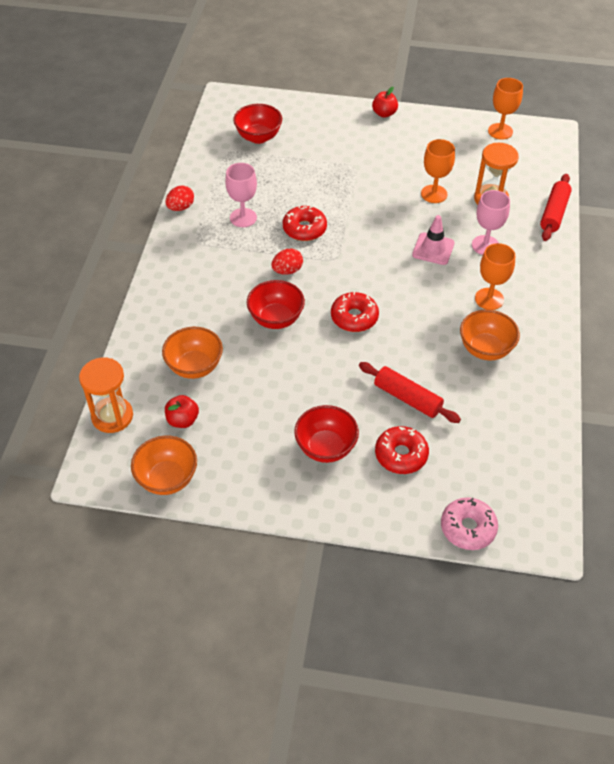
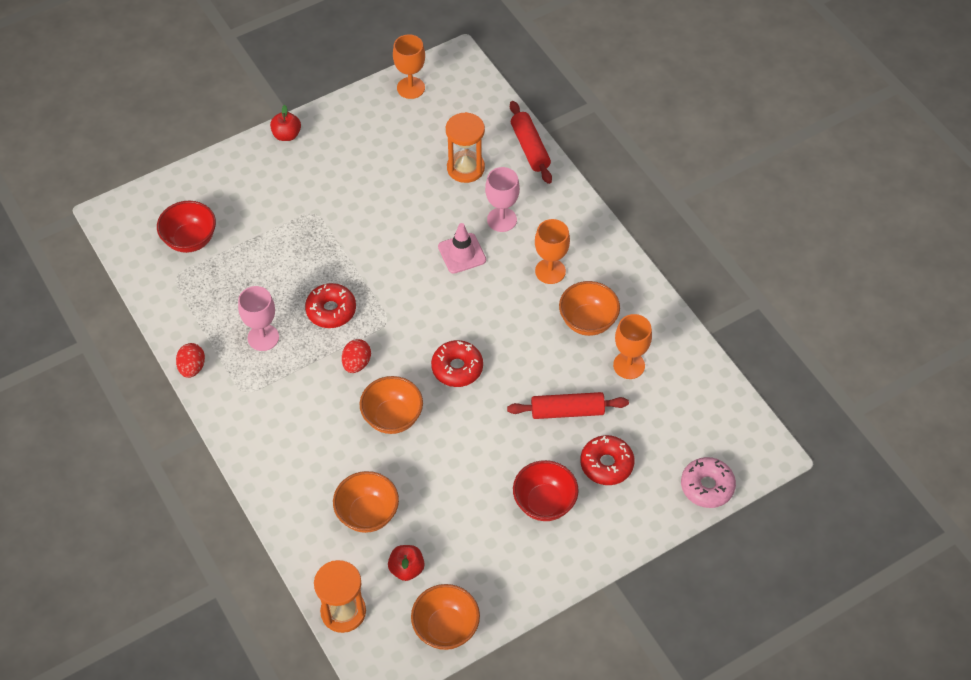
camera: 40 degrees left, 5 degrees up
(276, 319) = (392, 417): red bowl -> orange bowl
(434, 194) = (412, 195): orange goblet -> orange goblet (629, 365)

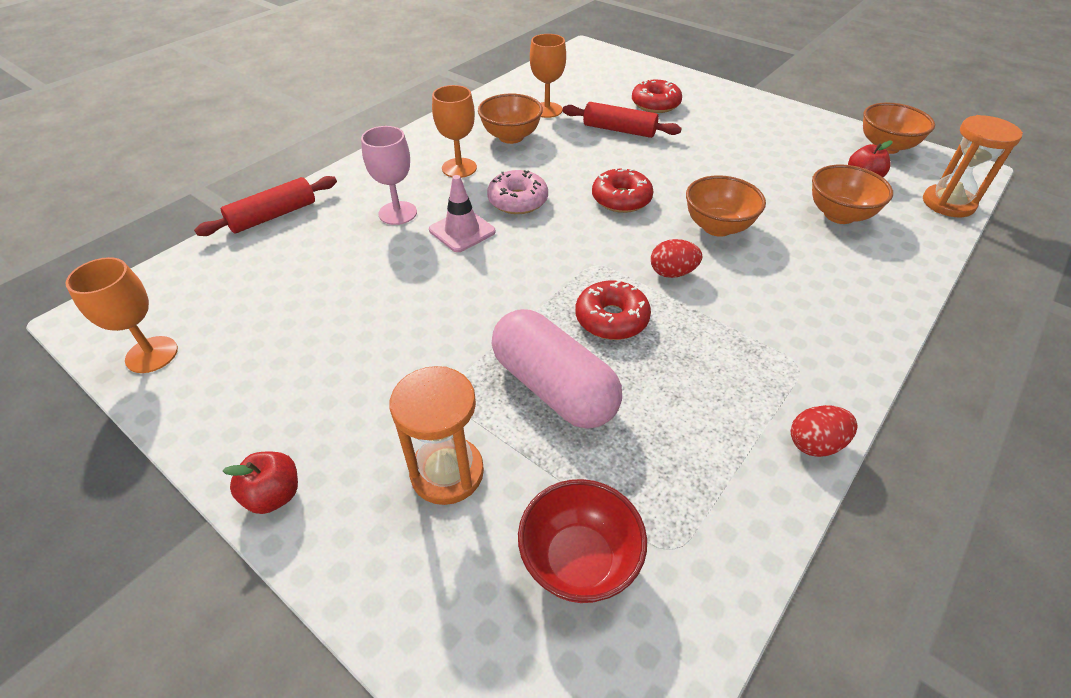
camera: 110 degrees left, 10 degrees down
(263, 337) = (702, 376): pink goblet -> none
(293, 262) = (553, 387): none -> pink capsule
(465, 168) = (318, 259): orange hourglass -> orange hourglass (447, 472)
(544, 503) = (720, 124): red bowl -> none
(567, 411) = (619, 130): red rolling pin -> red rolling pin turned 45 degrees counterclockwise
(707, 486) = (635, 64): pink donut -> pink donut (518, 201)

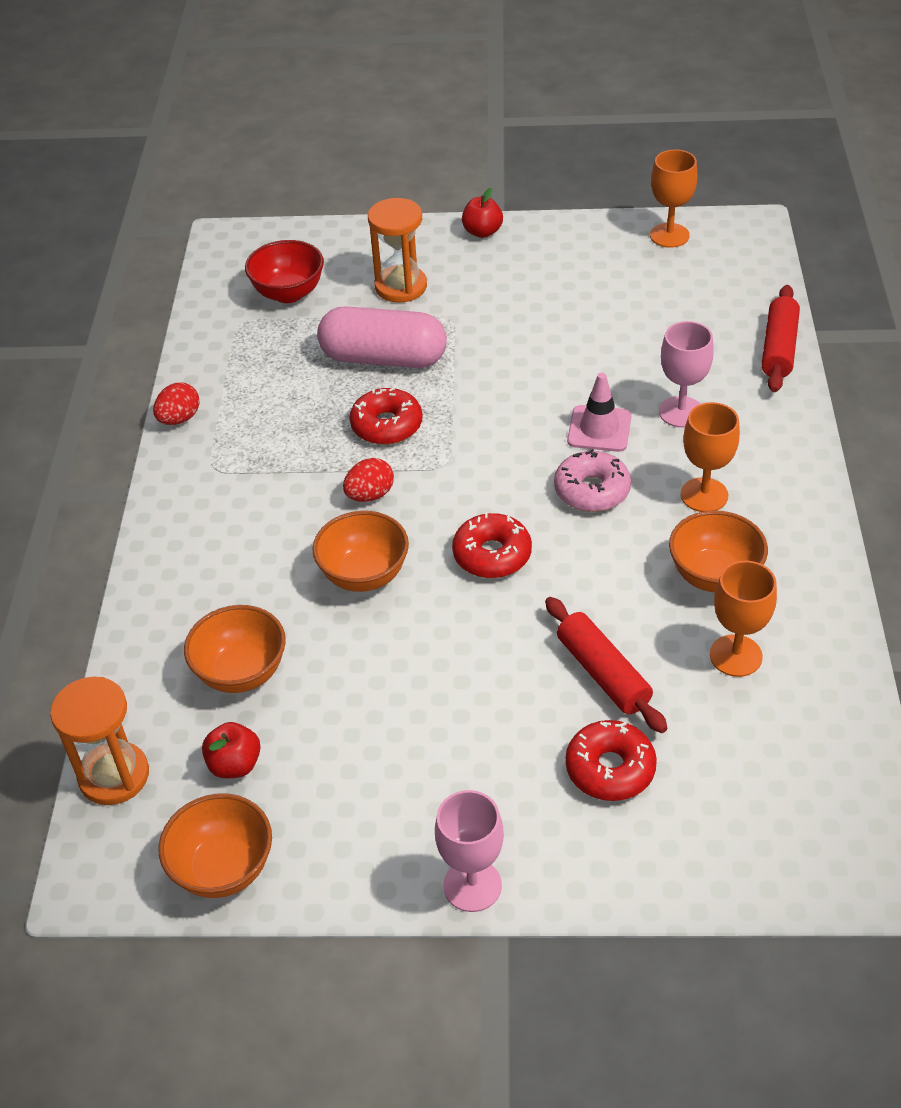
camera: 145 degrees right, 0 degrees up
(619, 130) = (603, 673): red rolling pin -> red rolling pin turned 75 degrees clockwise
(756, 100) = (472, 885): none -> pink goblet

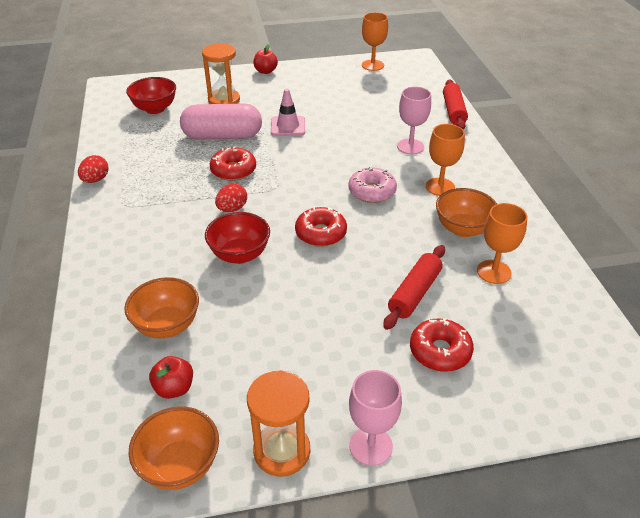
camera: 15 degrees left, 5 degrees down
(114, 776) = (82, 410): orange hourglass -> orange hourglass (282, 451)
(364, 575) = (240, 255): orange bowl -> red bowl
(599, 429) = (365, 159): pink traffic cone -> pink traffic cone (288, 126)
(603, 673) = (414, 293): red rolling pin -> red rolling pin turned 75 degrees clockwise

